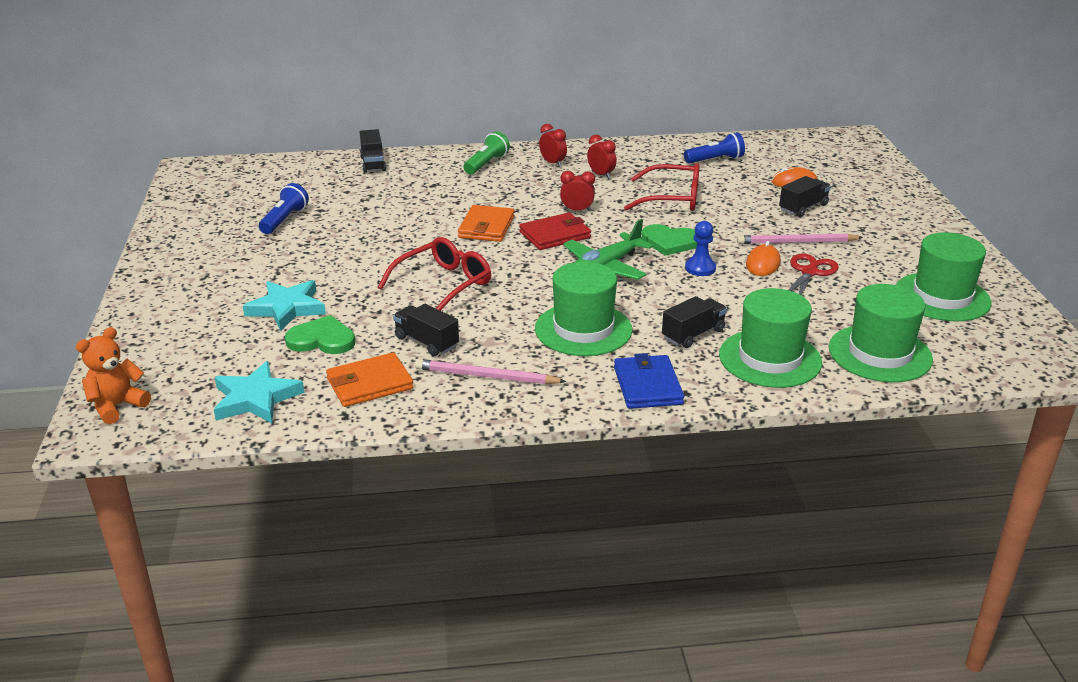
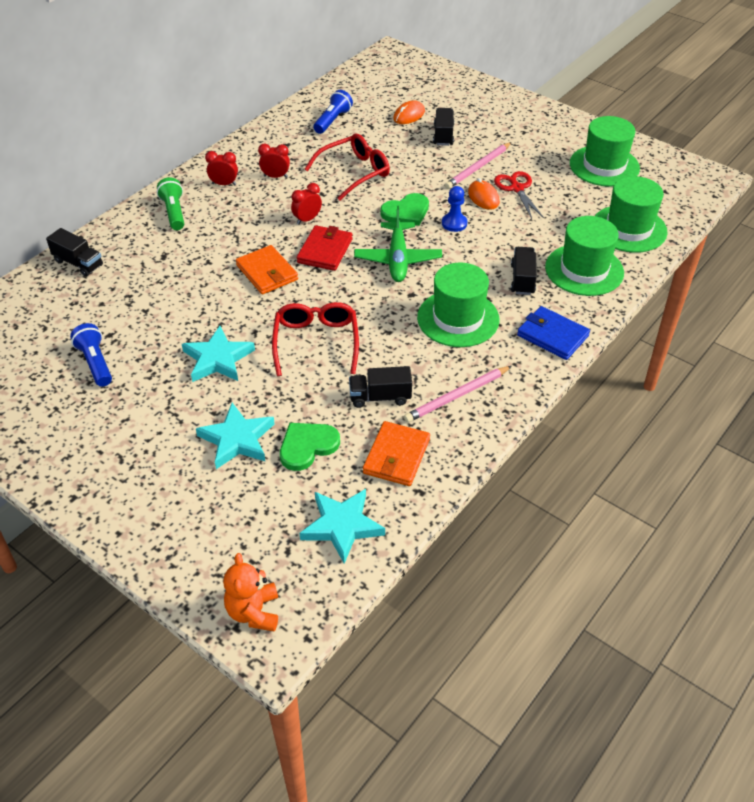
camera: 45 degrees left, 15 degrees up
(360, 258) = (218, 359): none -> turquoise star

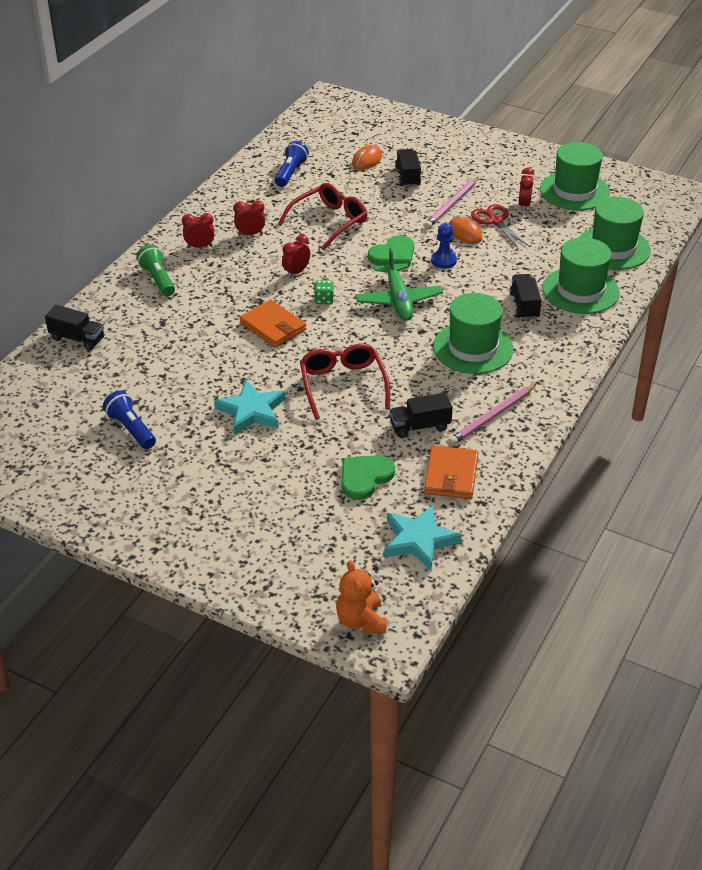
camera: 10 degrees left, 5 degrees down
(237, 439) = (295, 480): turquoise star -> none
(325, 251) = (324, 300): red wallet -> green dice
(550, 175) = (524, 205): none -> red clock
(552, 335) = (566, 353): blue wallet -> none

